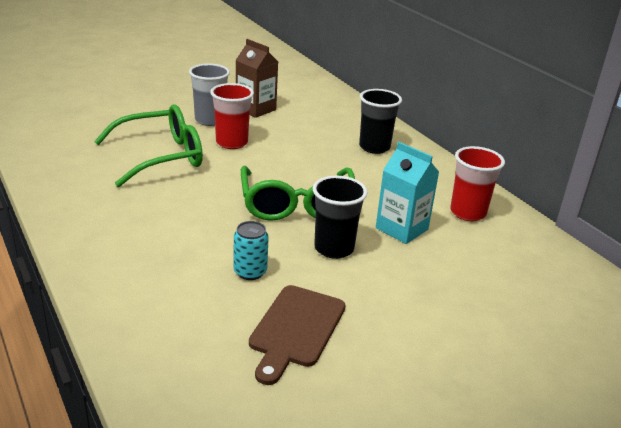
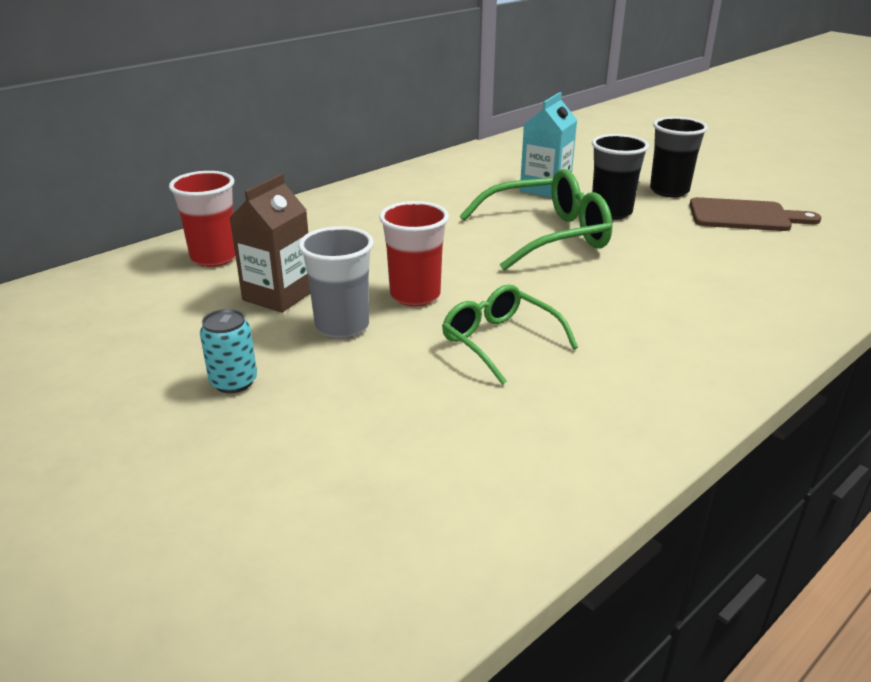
camera: 100 degrees left, 0 degrees up
(161, 156) = (499, 341): green glasses -> green glasses, size x0.64
(250, 272) = (694, 243): turquoise can -> turquoise can (234, 382)
(374, 147) = (369, 209): black cup -> black cup (669, 191)
(467, 213) = (488, 166): red cup -> red cup (214, 258)

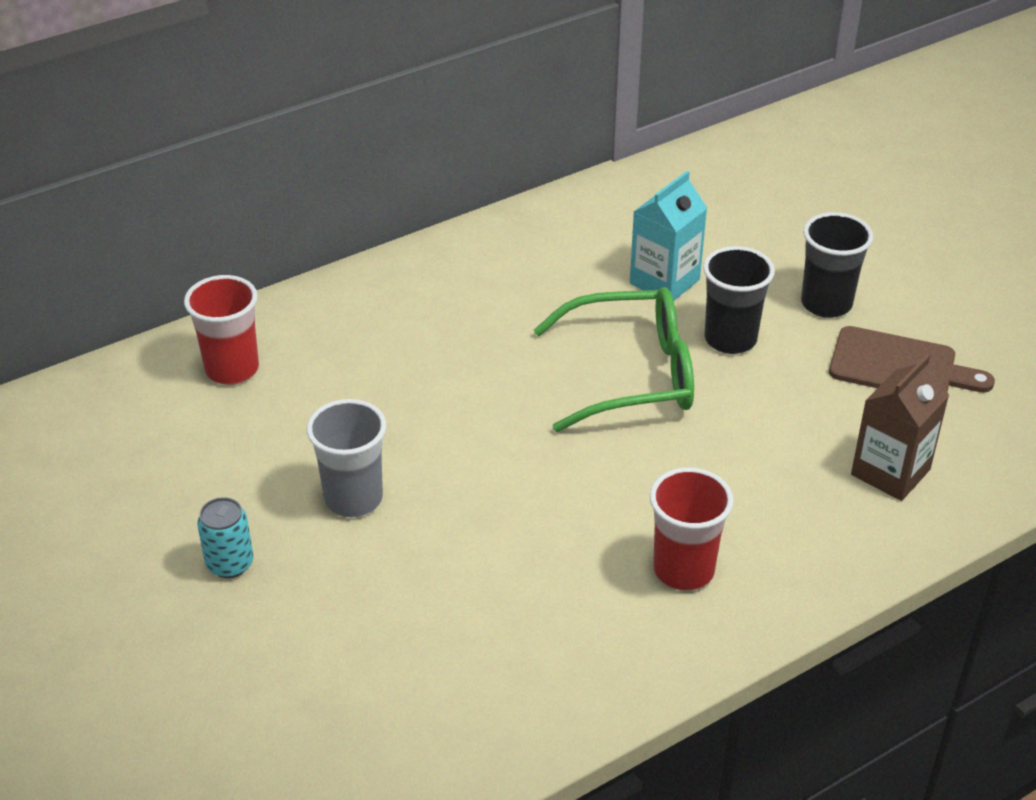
camera: 10 degrees right, 10 degrees up
(278, 295) = (294, 442): brown carton -> brown carton (890, 472)
(415, 295) = (444, 460): red cup -> red cup (683, 570)
(499, 341) = (514, 543): green glasses -> none

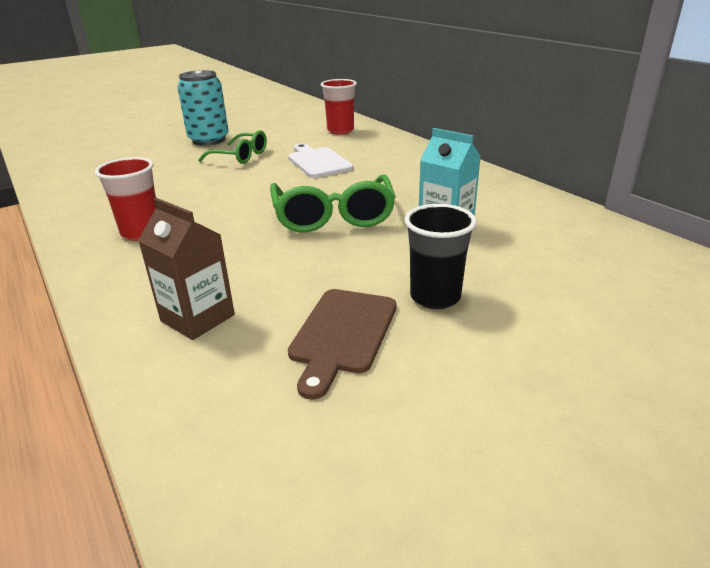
camera: 90 degrees right, 10 degrees down
(230, 564) = (209, 140): turquoise can -> turquoise can, size x1.89
(353, 499) = (241, 156): grey cup -> green glasses
(407, 395) = (318, 162): none -> white cutting board
(730, 339) = (376, 251): black cup -> none

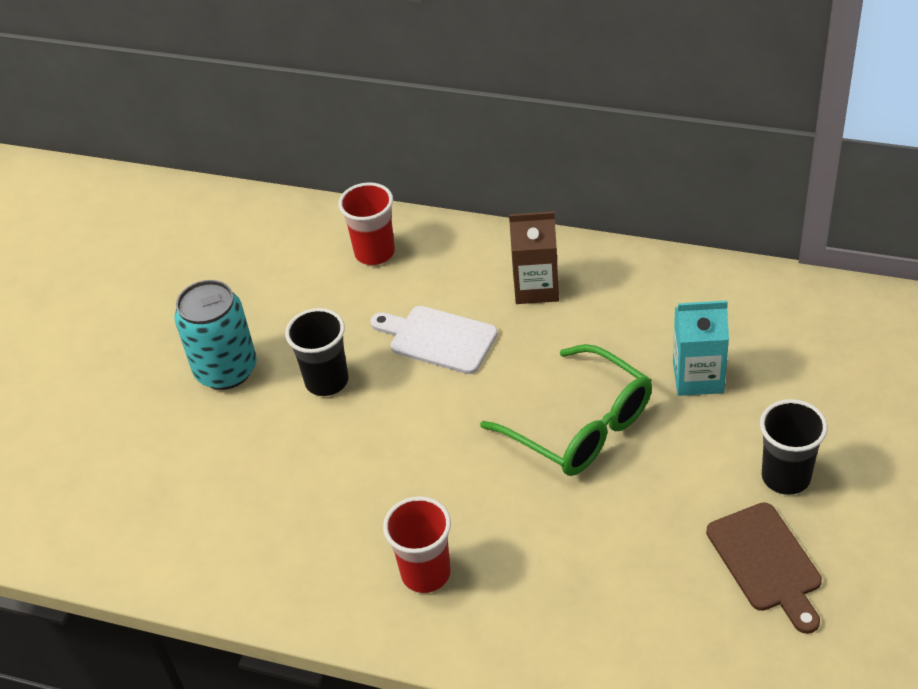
camera: 35 degrees left, 15 degrees up
(197, 318) = (641, 626): brown carton -> brown carton (536, 287)
(241, 156) = (327, 381): green glasses -> black cup

